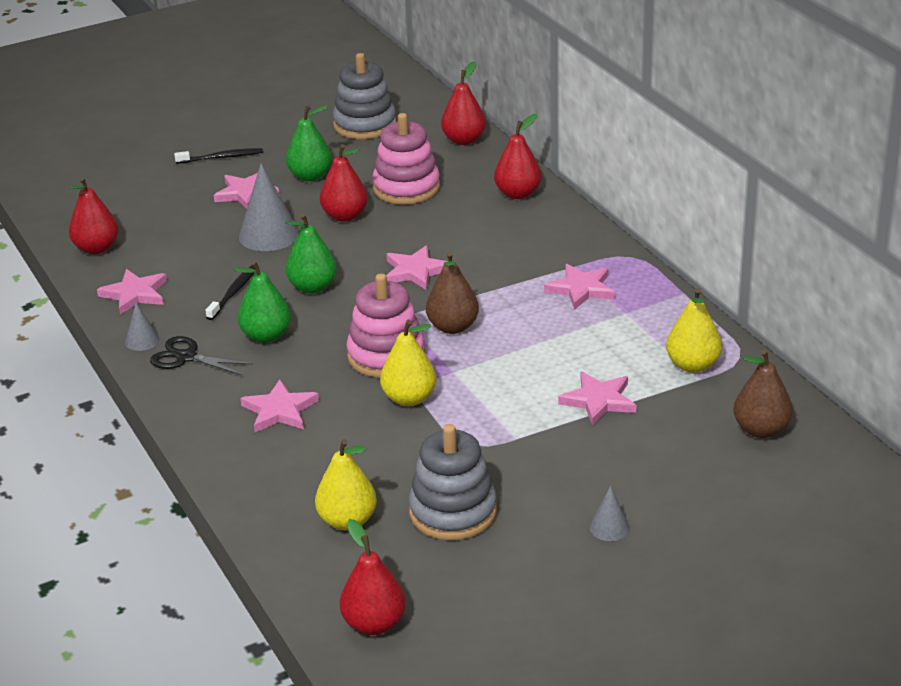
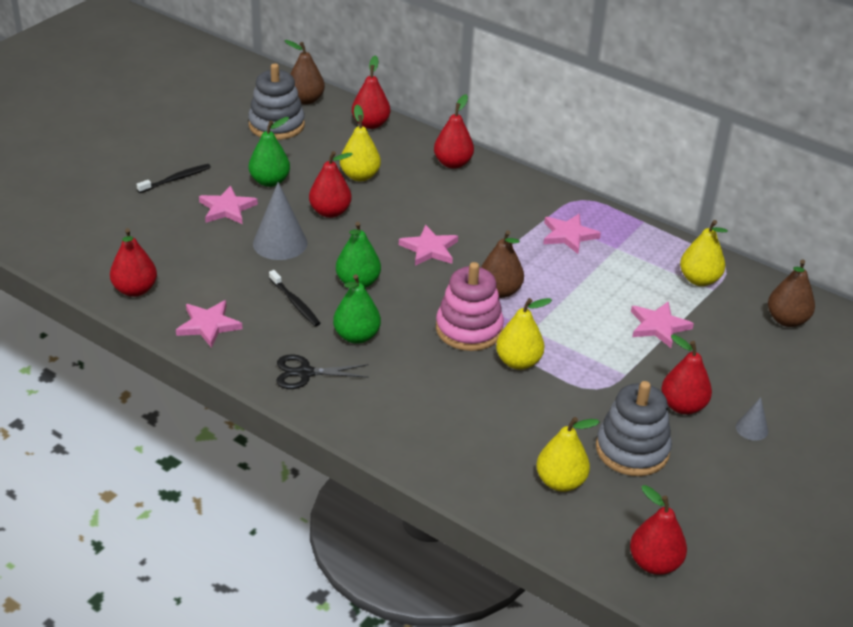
camera: 30 degrees left, 5 degrees up
(142, 340) = (252, 367): grey cone -> none
(234, 292) = (295, 303): black toothbrush -> black toothbrush turned 150 degrees clockwise
(279, 410) = (425, 400): pink star -> none
(406, 188) = (360, 176): pink stacking toy -> yellow pear
(416, 105) = (305, 100): none -> brown pear
(550, 485) = (682, 406): none -> red pear

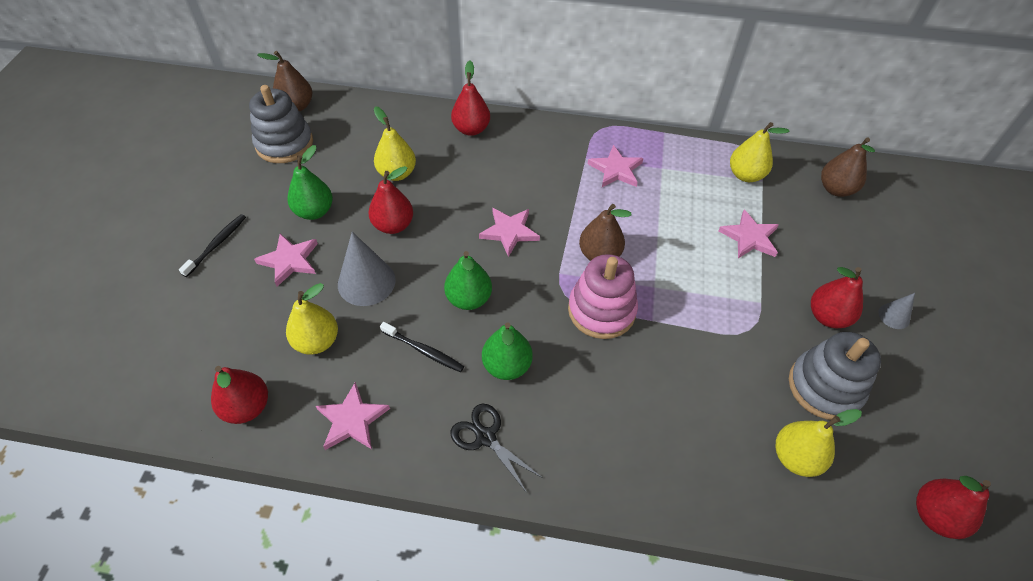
camera: 25 degrees left, 15 degrees up
(305, 373) = (485, 437): black scissors -> black scissors turned 75 degrees clockwise
(370, 124) = (372, 112): red pear -> none
(518, 362) = (667, 329): yellow pear -> yellow pear (317, 341)

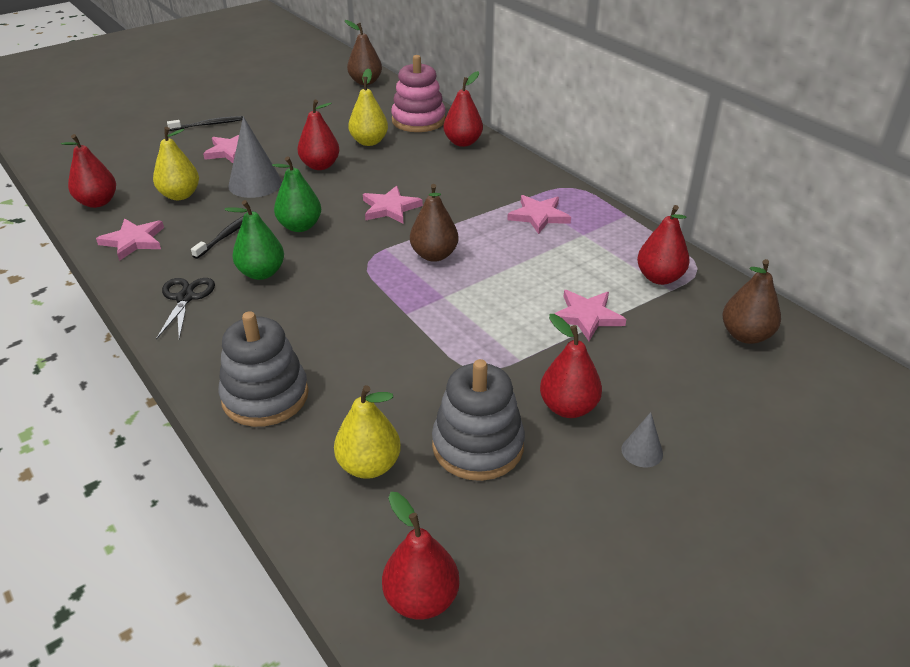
camera: 45 degrees right, 15 degrees down
(284, 144) = (326, 96): grey stacking toy -> grey stacking toy (265, 396)
(314, 211) = (286, 136): green pear -> none
(424, 351) = (227, 235): black toothbrush -> black toothbrush turned 135 degrees counterclockwise
(601, 310) = (378, 285): pink stacking toy -> pink stacking toy (418, 120)
(745, 175) = (659, 278): yellow pear -> red pear

